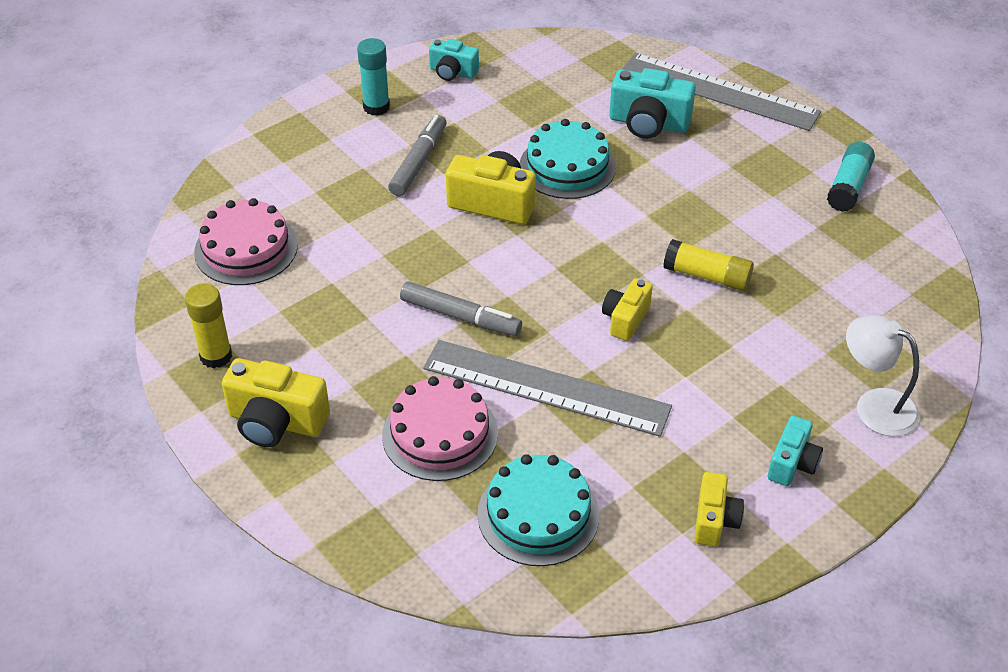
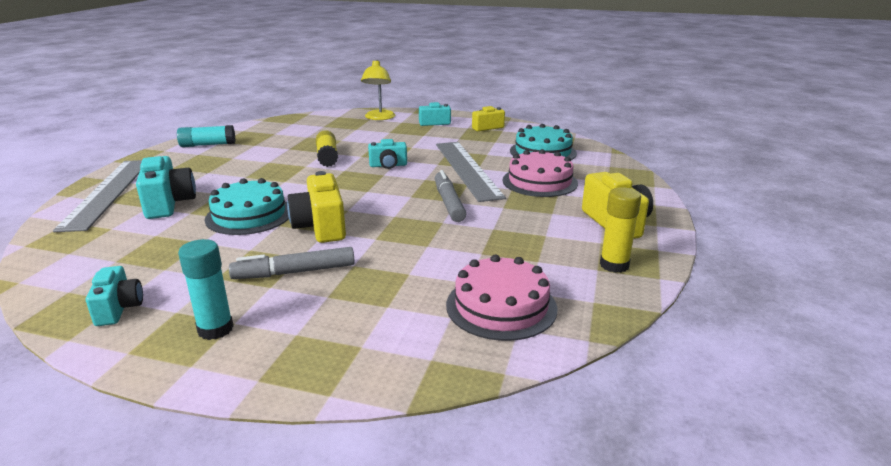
camera: 125 degrees left, 20 degrees down
(625, 319) = (388, 165): yellow camera -> turquoise camera
(874, 406) = (379, 118): white lamp -> yellow lamp

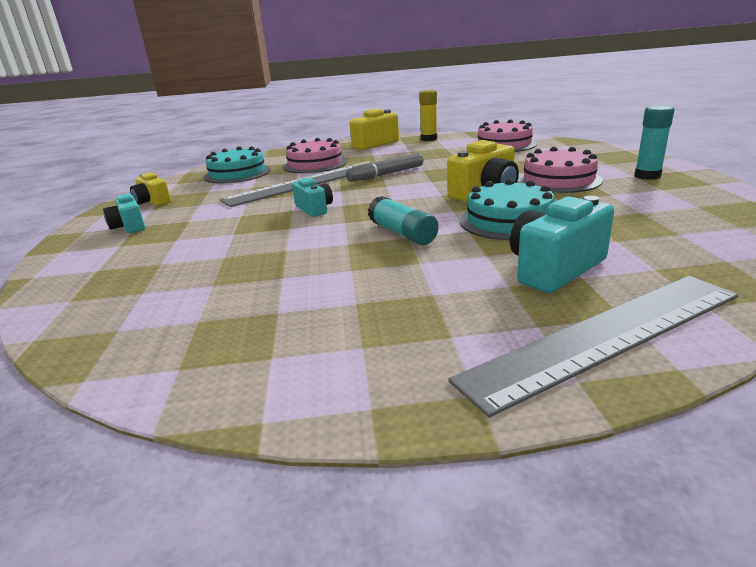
camera: 110 degrees left, 0 degrees up
(119, 308) = (702, 202): turquoise camera -> none
(208, 145) = (302, 363): turquoise glue stick -> turquoise glue stick (402, 233)
(294, 272) = (558, 180): grey marker -> pink cake
(327, 157) = (306, 242): yellow glue stick -> none
(379, 118) = (91, 264): yellow lamp -> none

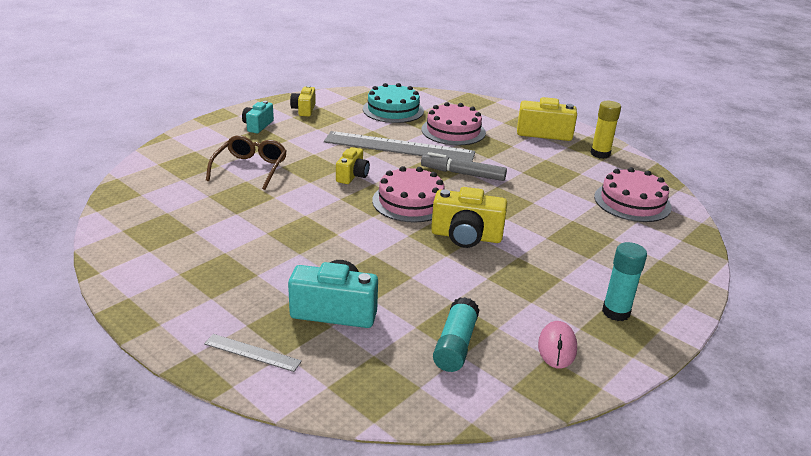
camera: 45 degrees right, 5 degrees up
(205, 248) = (250, 168): none -> brown glasses
(314, 209) = (352, 176): turquoise camera -> yellow camera
(402, 233) = (341, 229): turquoise glue stick -> turquoise glue stick (455, 345)
(509, 221) = (410, 267): turquoise cake -> none
(558, 180) = (544, 264): pink cake -> pink cake (410, 201)
(606, 336) = (252, 353): grey ruler -> grey ruler, size x0.43
(685, 200) = (557, 347): none -> pink mouse

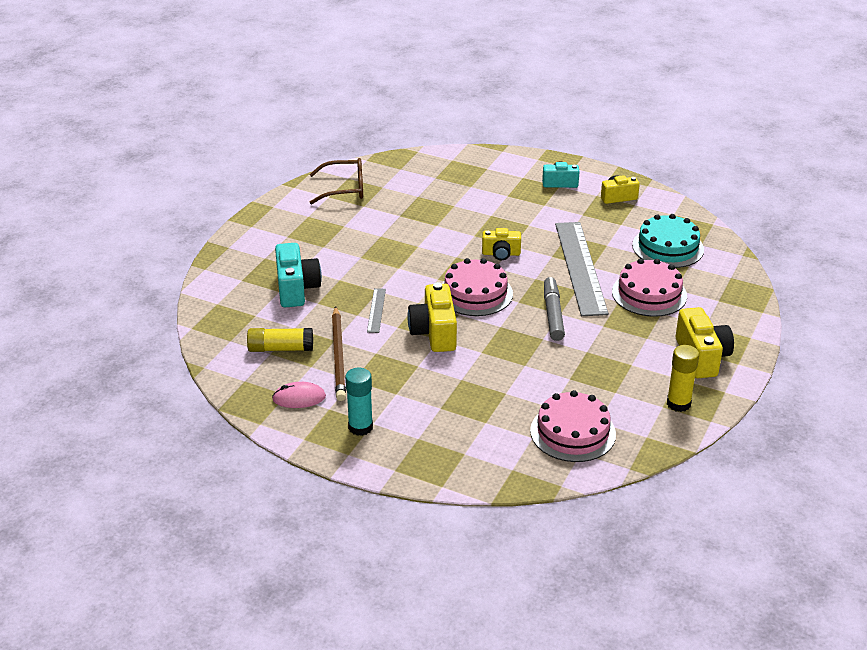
camera: 75 degrees right, 5 degrees up
(250, 168) = (475, 201): brown glasses -> brown glasses (344, 189)
(252, 353) = (237, 267): grey ruler -> grey ruler (376, 310)
(455, 345) = (281, 349): turquoise glue stick -> yellow glue stick
(485, 303) = (338, 356): none -> brown pencil

